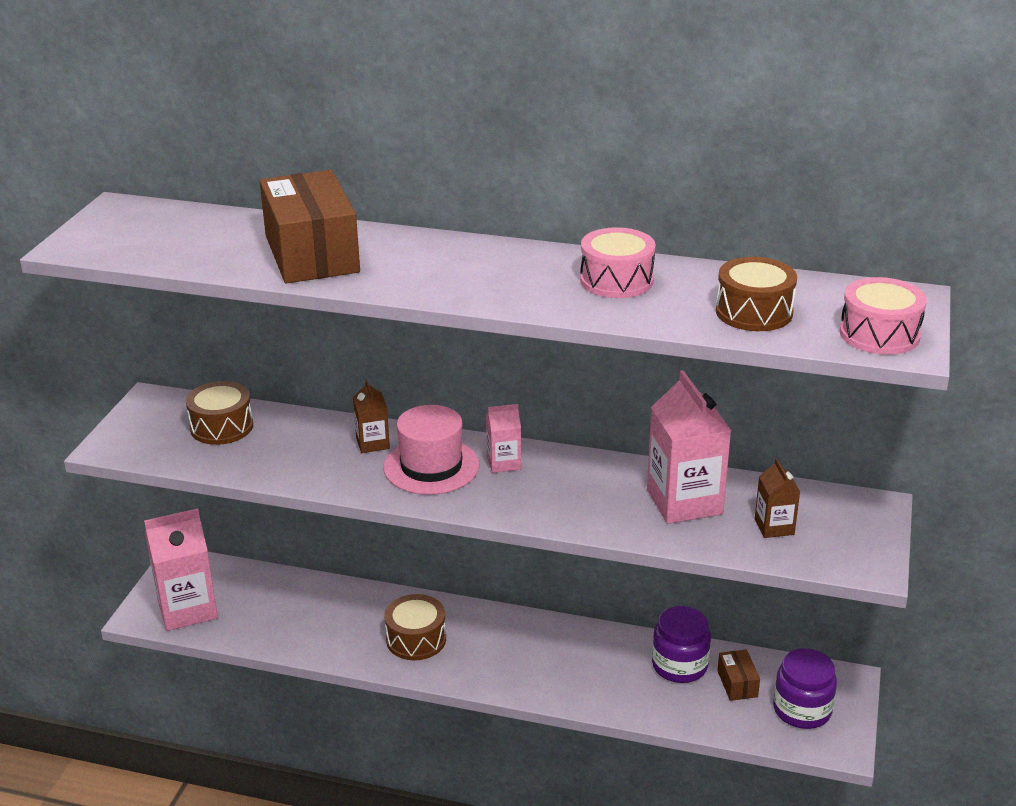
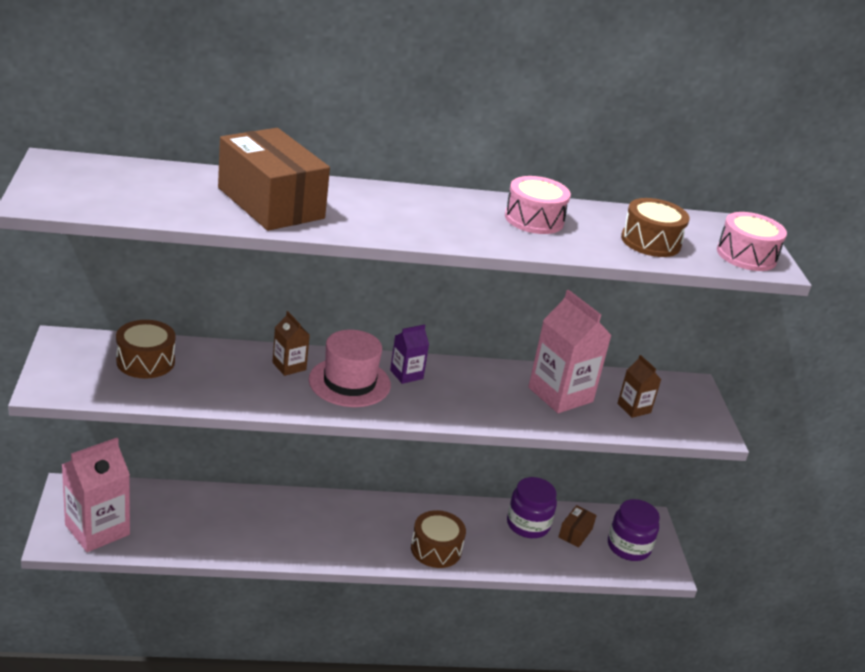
camera: 25 degrees left, 0 degrees up
(416, 639) = (313, 530): brown drum -> brown drum (436, 549)
(503, 463) = (406, 374): pink carton -> purple carton
(737, 684) = (575, 533): brown box -> brown box turned 60 degrees clockwise

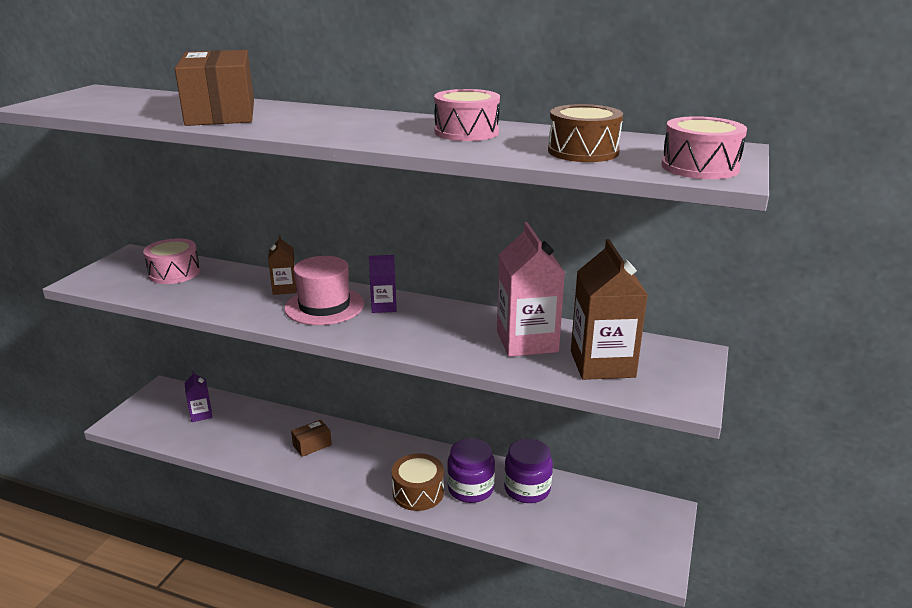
camera: 30 degrees right, 5 degrees down
(97, 530) = (154, 420): pink carton -> none
(145, 361) = (174, 273): brown drum -> pink drum
(147, 512) = (201, 414): none -> purple carton
(575, 533) = (573, 507): brown box -> brown box (312, 445)
(628, 546) = (626, 533): purple jar -> purple jar (470, 488)
(634, 408) = (602, 364): brown carton -> brown carton, size x1.93

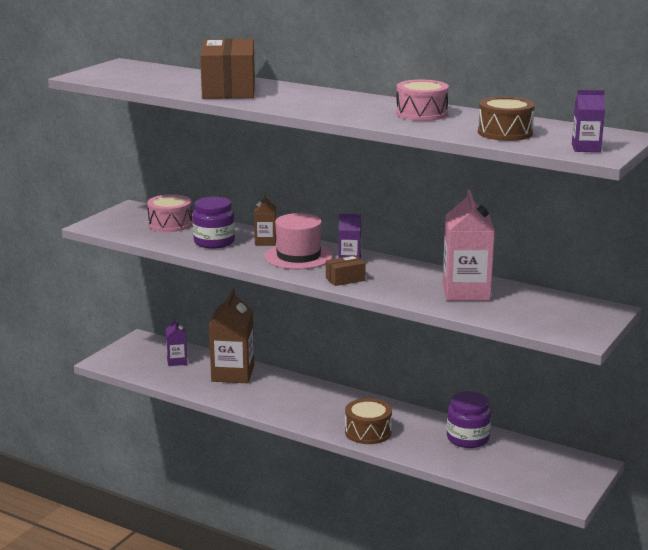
camera: 10 degrees right, 5 degrees down
(312, 445) = (276, 391): brown box -> brown box (345, 279)
(470, 488) = (416, 433): purple jar -> purple jar (214, 242)
(602, 364) = (524, 311): brown carton -> brown carton (232, 374)
(699, 167) = (586, 148): pink drum -> purple carton

